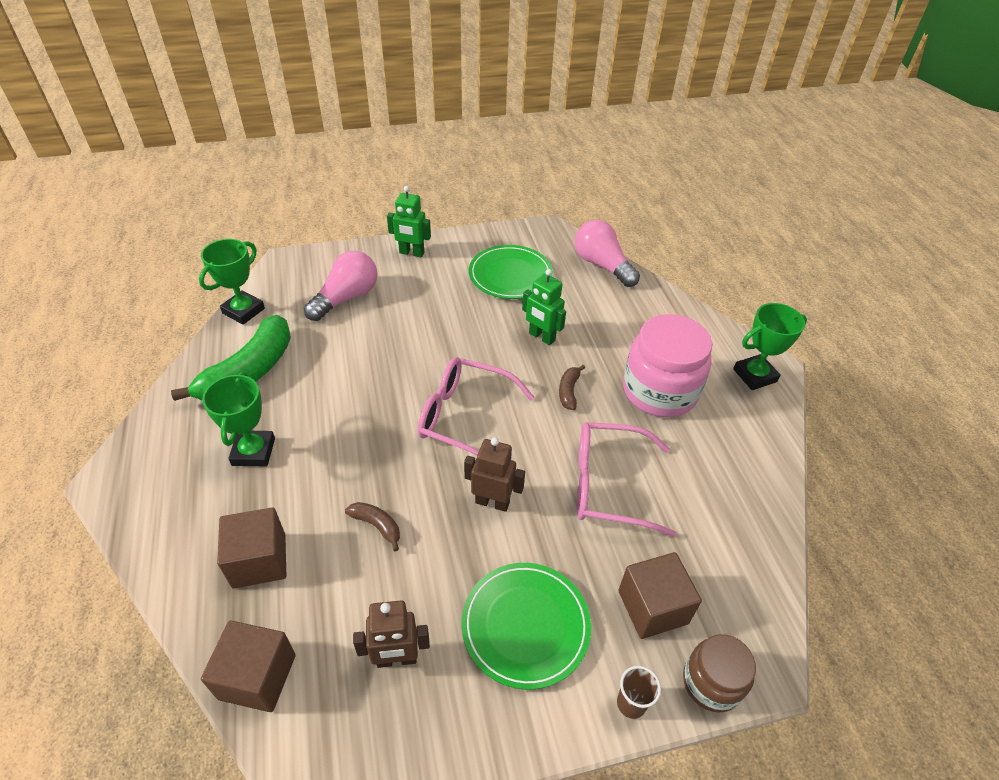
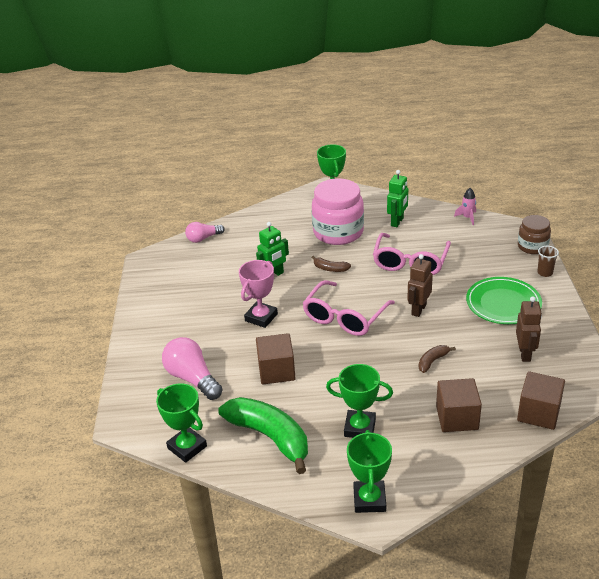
camera: 75 degrees left, 10 degrees down
(135, 471) = (369, 499): none -> green trophy
(411, 253) = (145, 338): green robot -> green robot (397, 222)
(455, 337) = (261, 317): none -> pink trophy
(510, 275) = (197, 284): green plate -> none
(602, 265) = (203, 238): pink light bulb -> pink light bulb, size x0.63
(652, 607) = (492, 258): brown cube -> brown cube (276, 371)
(766, 565) = (467, 218): none -> pink rocket

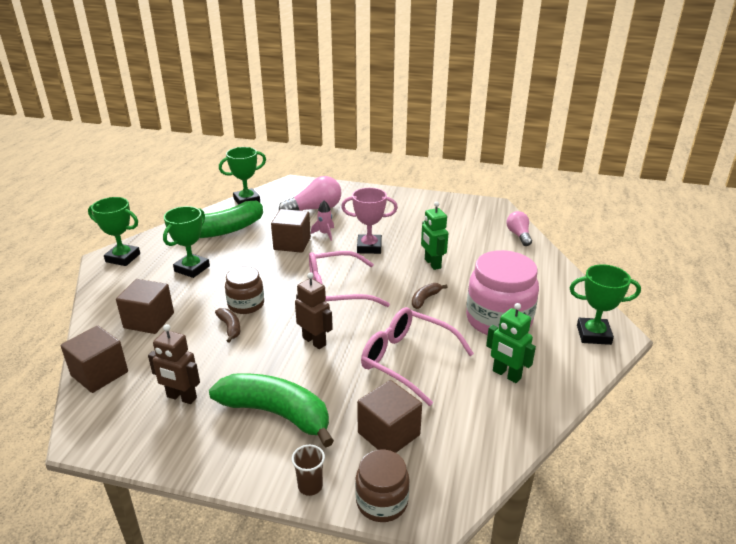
camera: 105 degrees right, 5 degrees down
(261, 317) = (369, 247): pink trophy -> pink trophy turned 45 degrees counterclockwise
(344, 317) = (336, 291): pink glasses -> pink glasses turned 60 degrees counterclockwise
(395, 364) = (246, 304): none -> brown jar
(467, 218) = (494, 452): pink rocket -> pink rocket (325, 234)
(483, 255) = (388, 434): none -> brown cube
(503, 303) = (276, 414): green plate -> green banana

